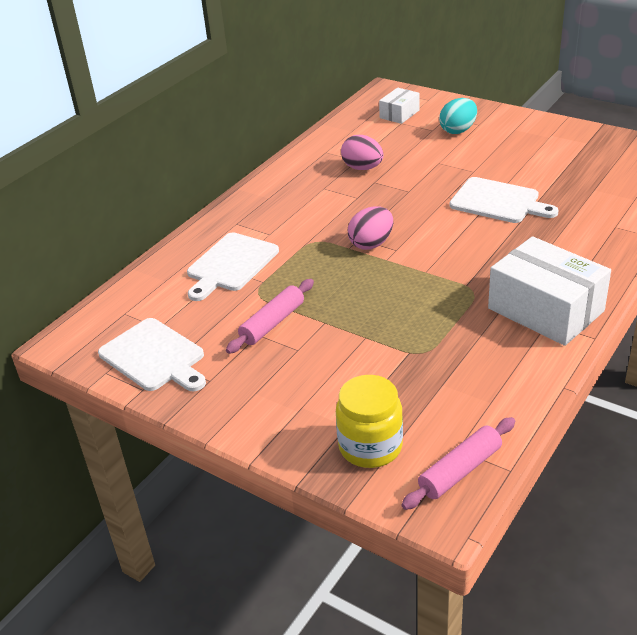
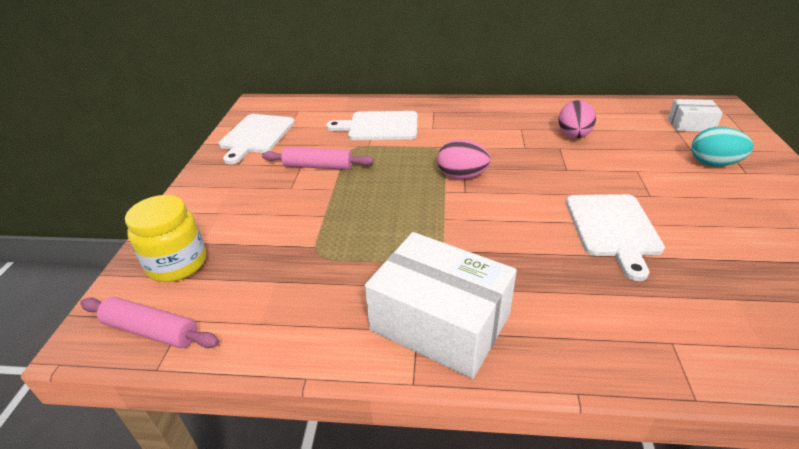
camera: 60 degrees right, 0 degrees up
(545, 310) = (440, 322): white box -> white box turned 75 degrees counterclockwise

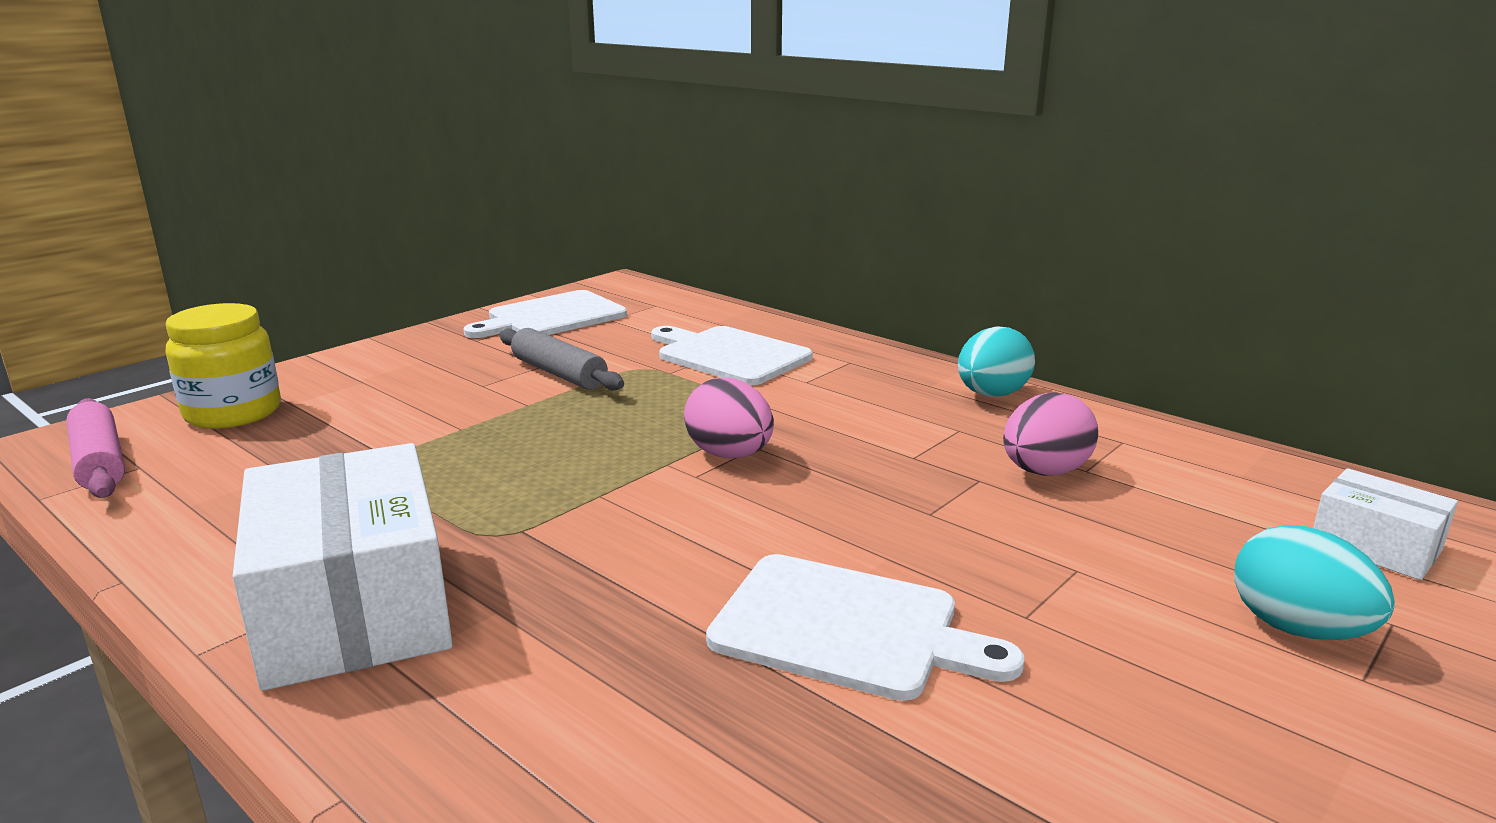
camera: 35 degrees right, 15 degrees down
(318, 166) = (559, 373): pink rolling pin -> grey rolling pin
(508, 108) = (991, 395): none -> turquoise egg
(613, 228) = (846, 628): white cutting board -> white cutting board turned 105 degrees counterclockwise

